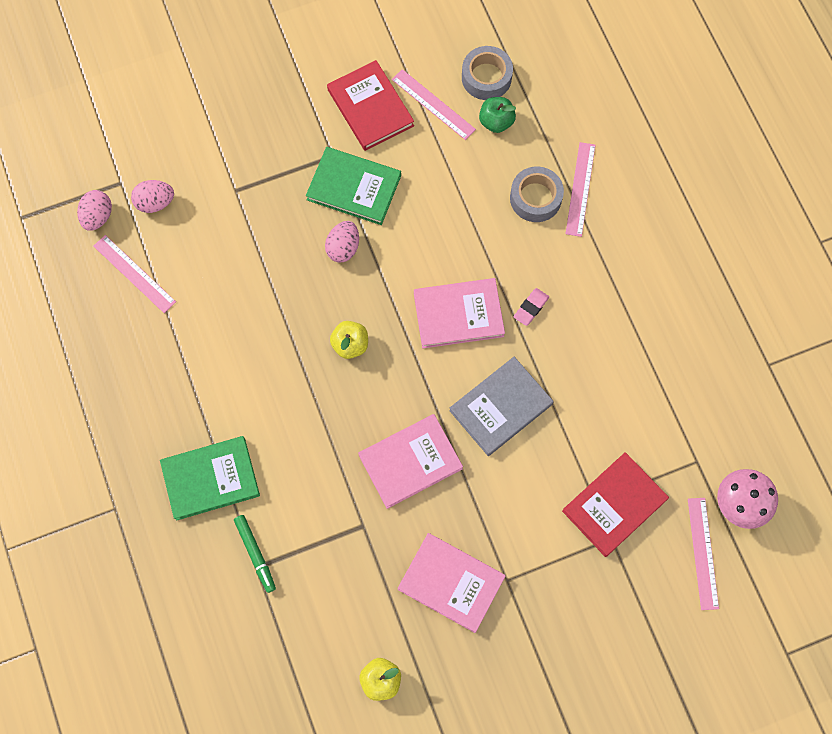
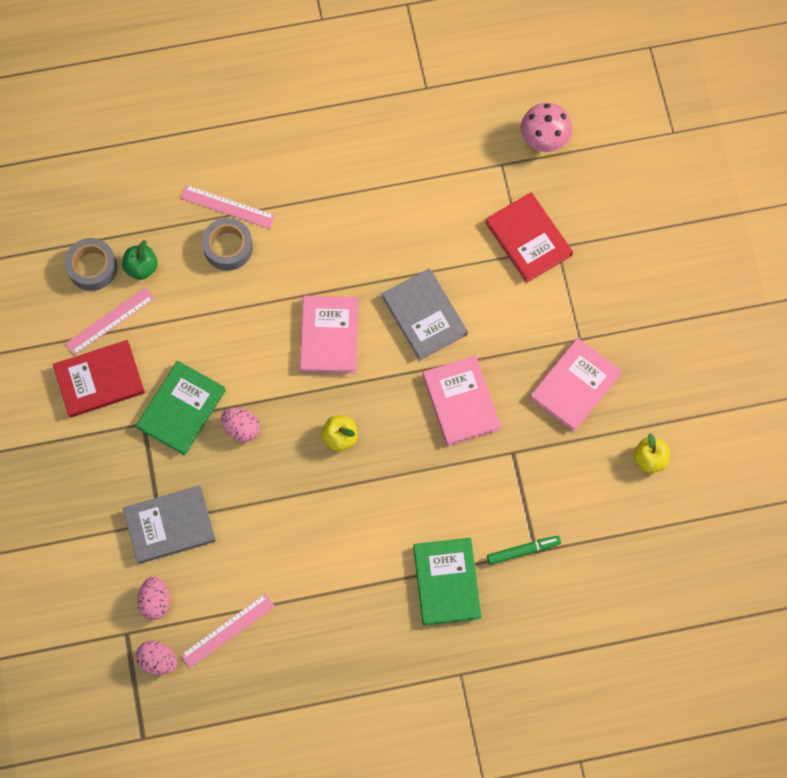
camera: 80 degrees left, 0 degrees up
(233, 200) = (170, 525): none -> grey book
(531, 308) = (335, 272): pink eraser -> none
(702, 553) = (580, 178): pink ruler -> none

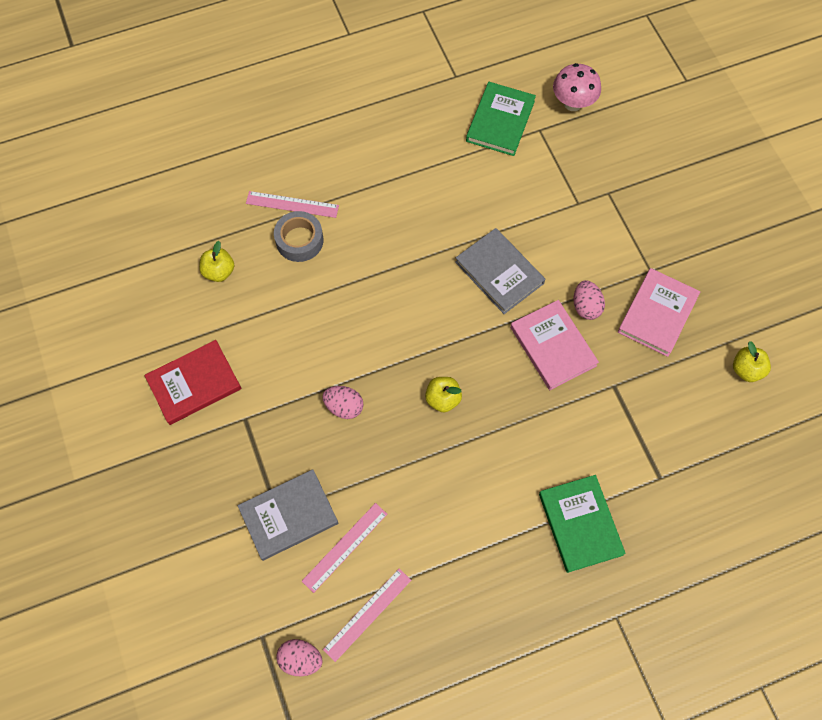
camera: 10 degrees left, 5 degrees down
(92, 267) = (171, 279): grey tape -> none
(109, 321) = (195, 326): pink ruler -> pink ruler (345, 547)
(141, 267) = (219, 271): green apple -> yellow apple
(155, 601) = (287, 597): pink egg -> pink egg (586, 306)
(181, 409) = (280, 398): green book -> green book (500, 121)
(329, 336) = (413, 306): pink book -> none
(523, 551) = (648, 479): green marker -> none
(528, 239) = (580, 189): red book -> none

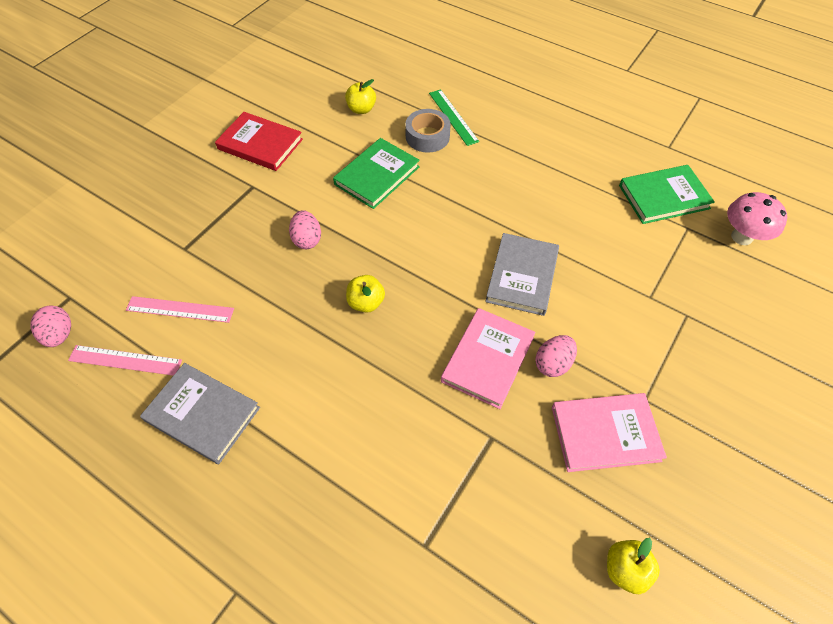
camera: 55 degrees right, 10 degrees down
(288, 515) = (186, 257): grey book -> grey book (203, 414)
(292, 204) = (453, 117): pink ruler -> green ruler
(580, 524) = (319, 492): green book -> green book (377, 176)

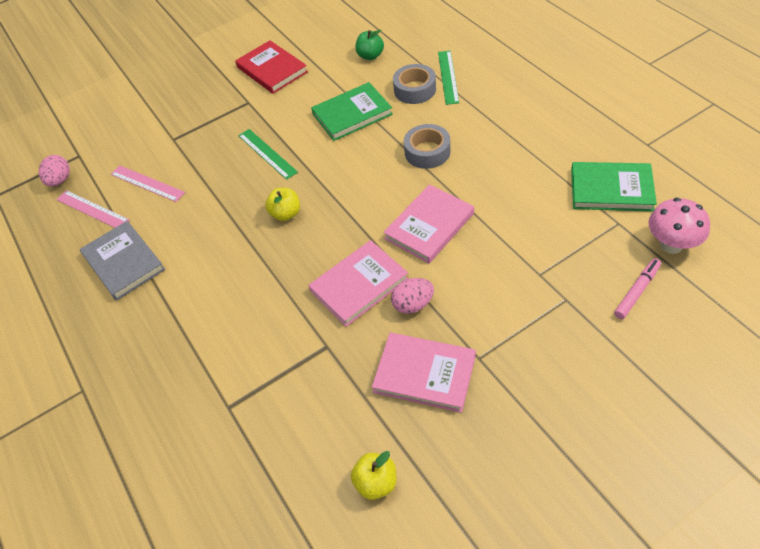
camera: 30 degrees right, 5 degrees down
(307, 239) = (267, 153): pink egg -> green ruler
(361, 109) = (370, 56): yellow apple -> green apple
(476, 199) = (427, 152): none -> grey tape
(522, 276) = (429, 226): grey book -> pink book
(740, 289) = (637, 291): none -> pink marker

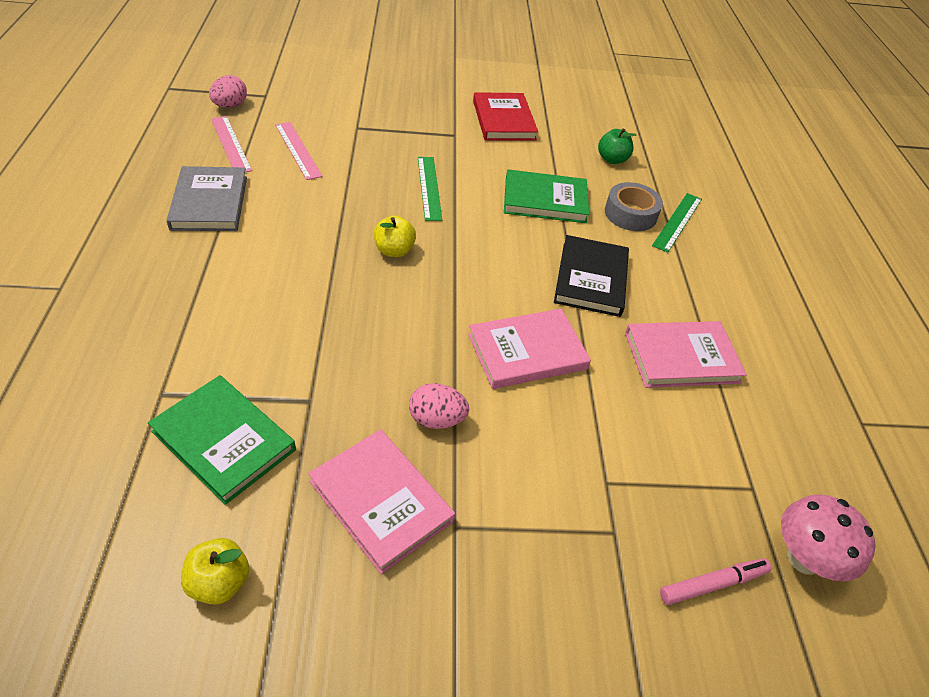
camera: 20 degrees right, 5 degrees down
(359, 285) = (400, 363): pink book -> pink book (681, 357)
(427, 152) = (591, 279): grey tape -> black book
(611, 189) = (774, 445): green book -> green book (223, 441)

